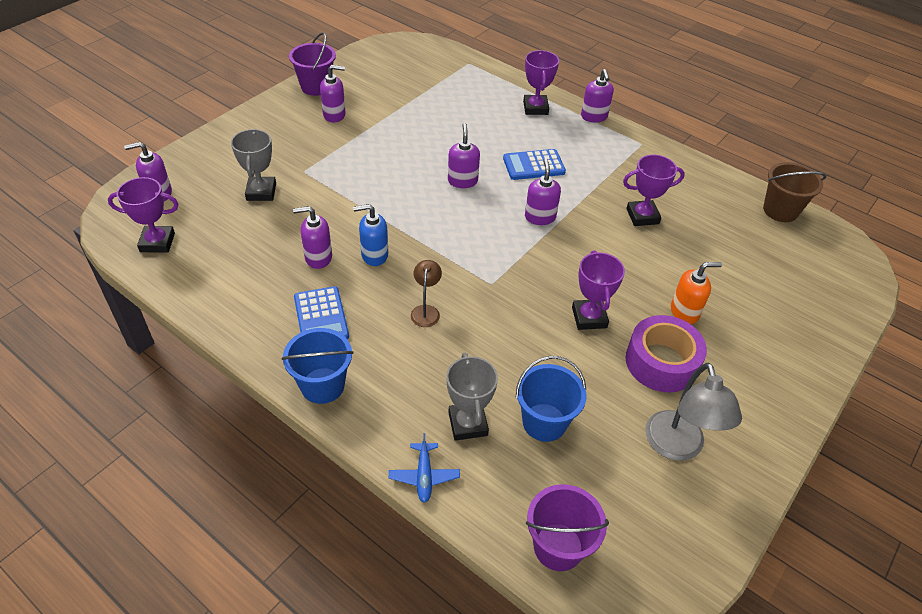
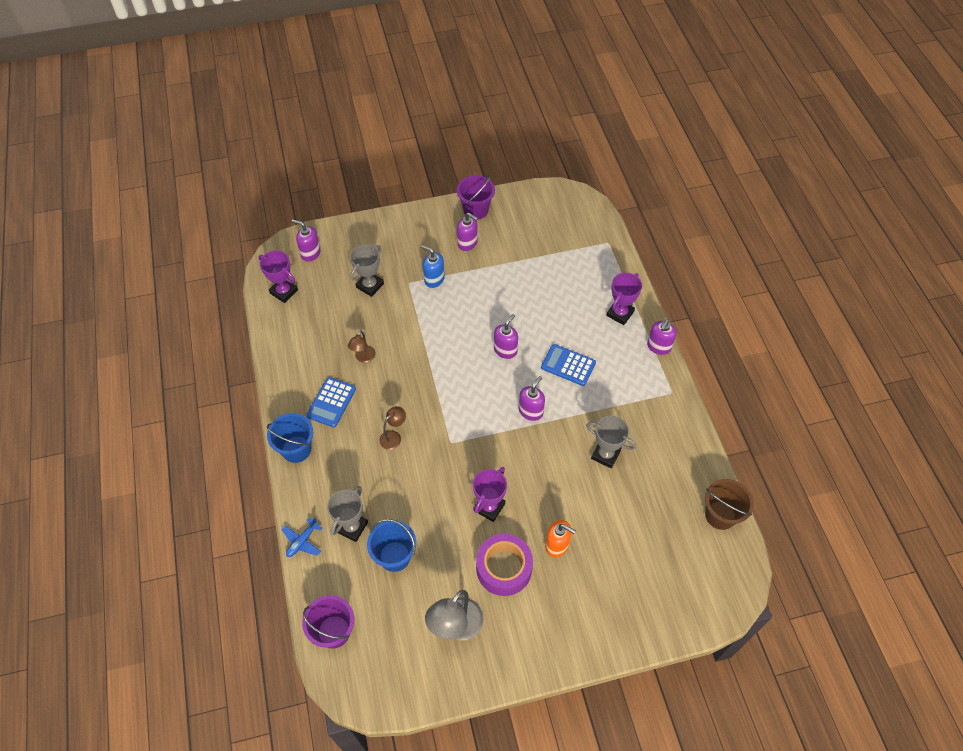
camera: 40 degrees right, 10 degrees up
(318, 258) = (363, 358): purple soap dispenser -> brown lamp
(374, 255) = (398, 376): blue soap dispenser -> blue soap dispenser (434, 279)
(642, 216) = (605, 454): purple trophy -> grey trophy

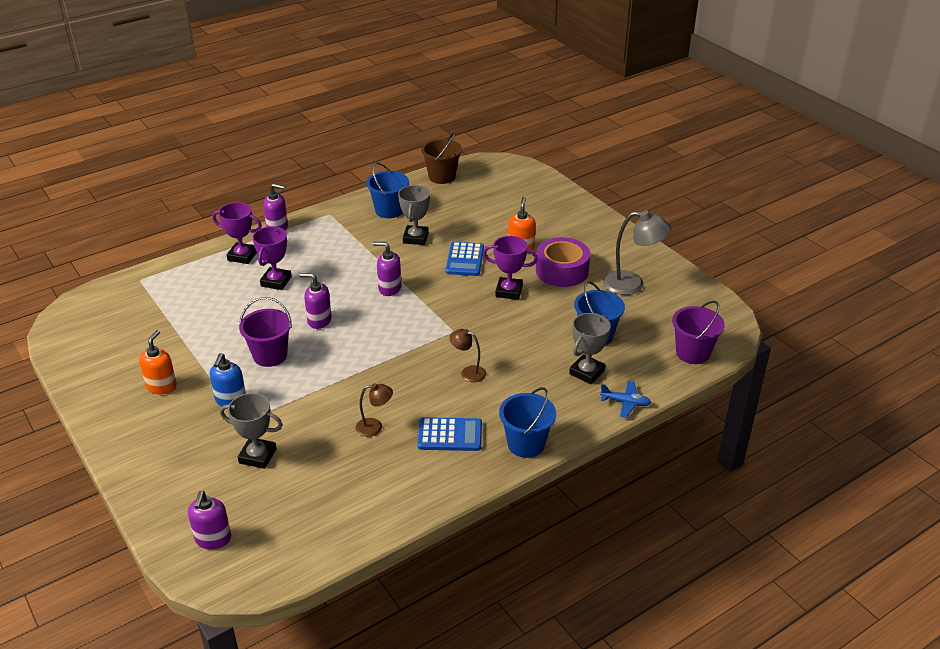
camera: 110 degrees left, 20 degrees down
(284, 292) = (294, 543): purple trophy -> purple trophy (276, 281)
(352, 527) = (587, 372): grey trophy -> grey trophy turned 60 degrees counterclockwise
(467, 243) = (161, 386): purple soap dispenser -> orange soap dispenser
(476, 210) = (99, 393): purple bucket -> purple bucket (270, 355)
(568, 365) = (322, 276): blue calculator -> blue calculator (465, 260)
(663, 445) = (389, 210): none -> blue bucket

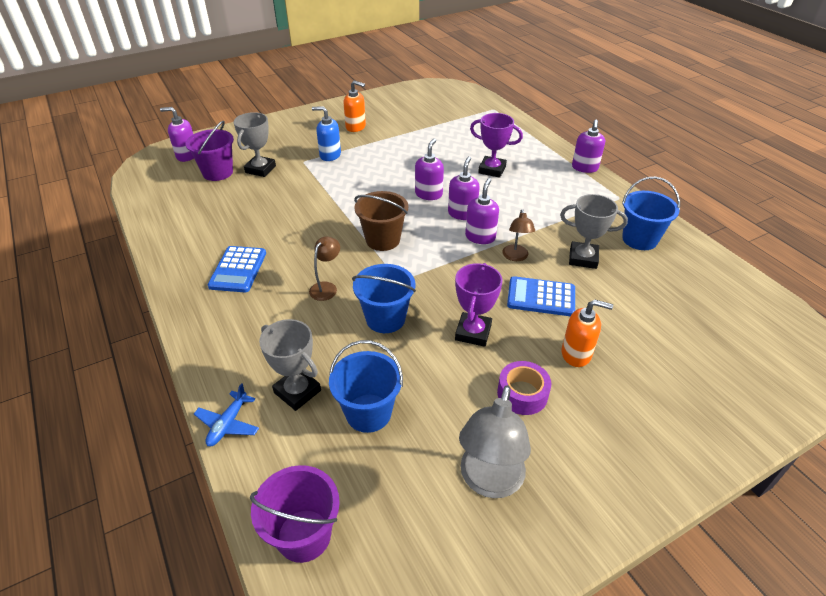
camera: 95 degrees right, 5 degrees up
(242, 256) = (532, 151): purple trophy -> none
(270, 355) = (382, 170): purple bucket -> purple bucket (218, 172)
(353, 299) = (462, 213): none -> purple soap dispenser
(375, 427) = (268, 225): brown lamp -> brown lamp (515, 257)
(442, 177) = (741, 286): brown bucket -> brown bucket (382, 240)
(526, 444) = (200, 322): blue bucket -> blue bucket (385, 319)
(562, 271) = (522, 394): purple tape -> purple tape, size x0.65

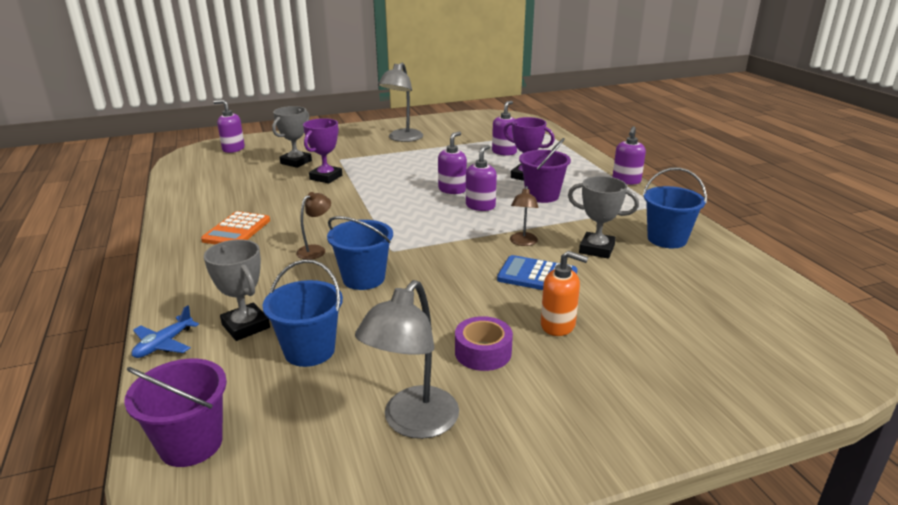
camera: 10 degrees right, 15 degrees down
(218, 172) = (255, 162): purple bucket -> purple bucket (542, 195)
(238, 270) = (237, 230): blue calculator -> orange calculator
(330, 155) = (367, 156): blue soap dispenser -> none
(356, 127) = (402, 138): orange soap dispenser -> grey lamp
(382, 240) = (389, 219): brown bucket -> none
(473, 332) = (451, 297): purple trophy -> purple trophy (326, 177)
(480, 237) = (491, 225): purple soap dispenser -> purple soap dispenser (504, 152)

